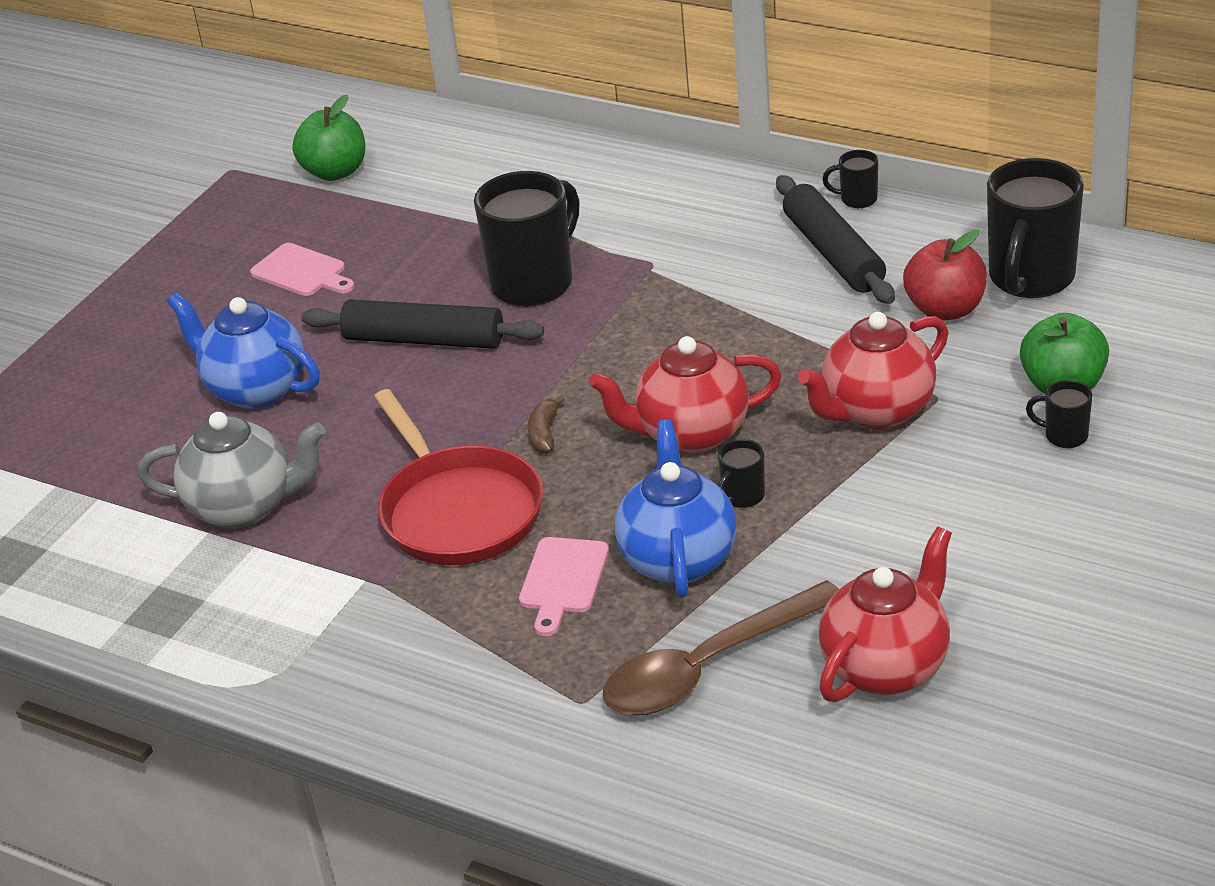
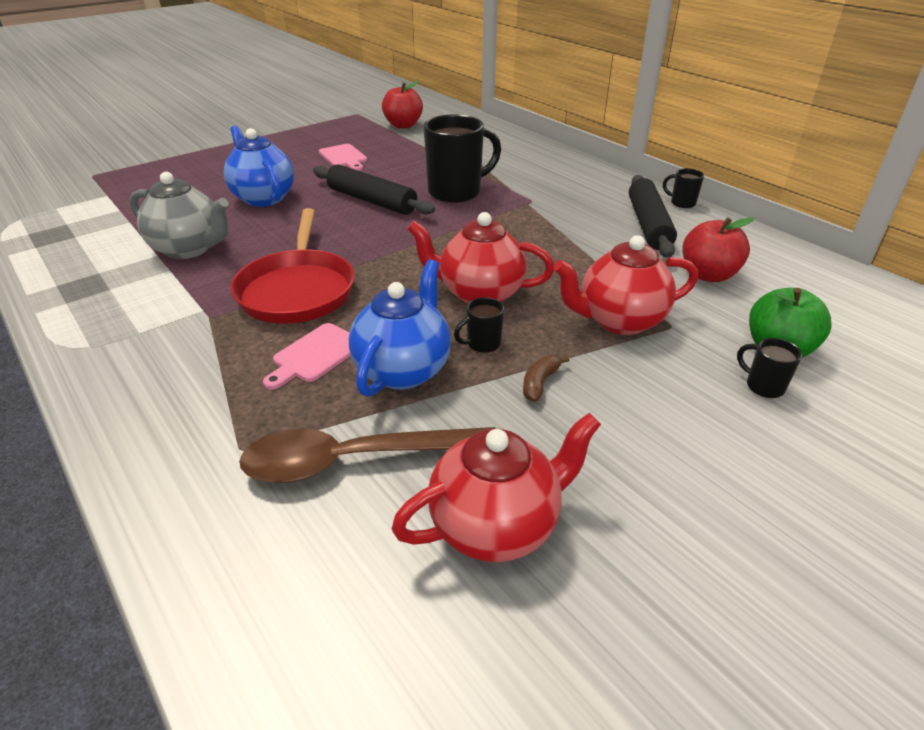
camera: 20 degrees right, 0 degrees up
(335, 172) = (403, 125): green apple -> red apple
(544, 434) = (390, 265): brown banana -> brown banana (540, 383)
(1030, 279) = (783, 274): black mug -> none

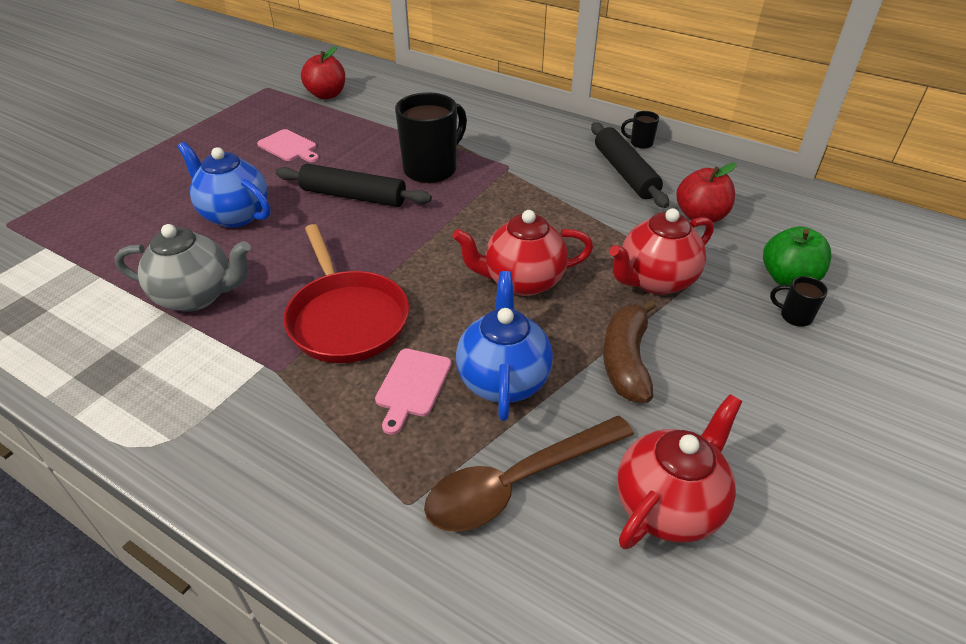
camera: 20 degrees left, 5 degrees up
(482, 344) = (555, 334): black mug -> none
(540, 383) = (626, 361): brown banana -> brown banana, size x1.98

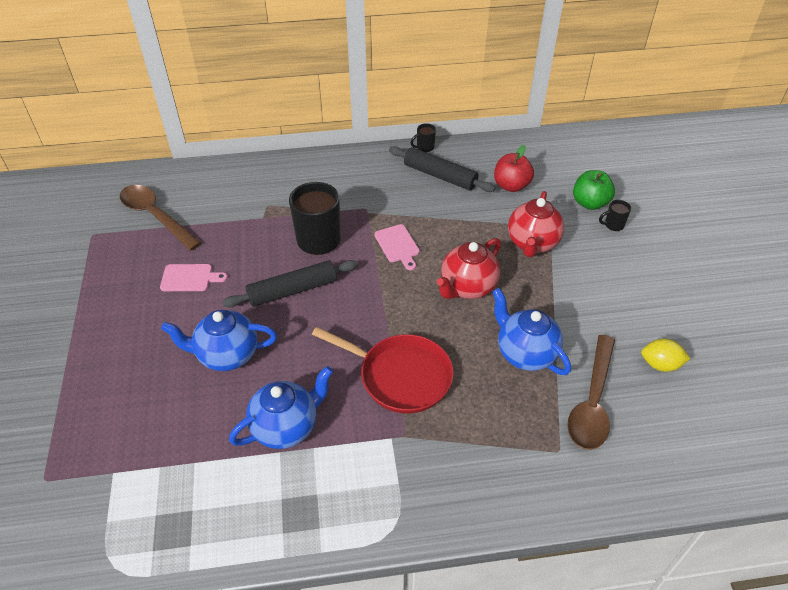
camera: 40 degrees left, 5 degrees up
(197, 296) = (286, 427): grey teapot -> blue teapot
(326, 95) = (155, 216): red apple -> brown spoon
(412, 386) = (486, 390): pink cutting board -> pink cutting board (398, 245)
(626, 361) = (568, 302): brown banana -> none
(668, 505) = (660, 364): red teapot -> yellow lemon

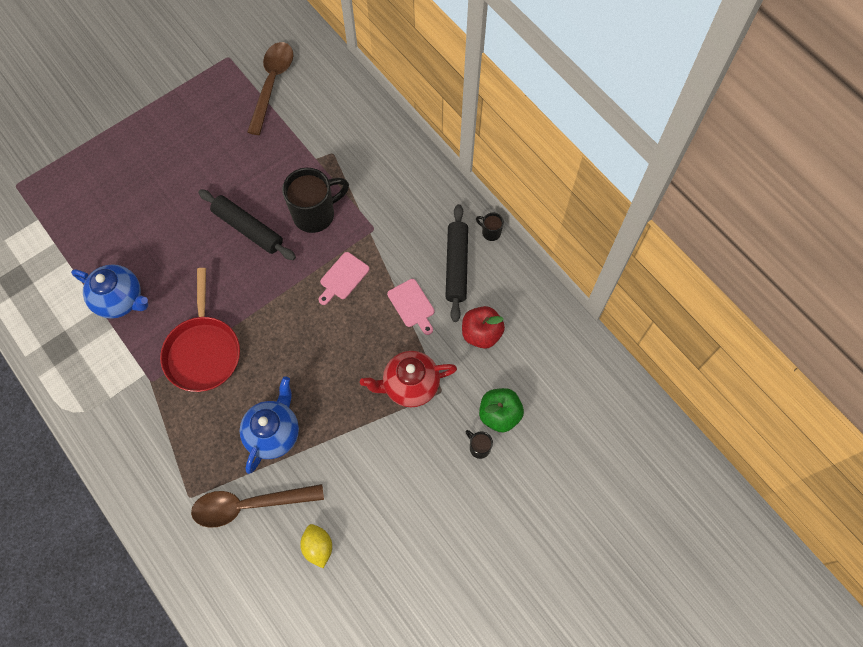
camera: 60 degrees right, 20 degrees up
(190, 278) = (221, 151): pink cutting board -> pink cutting board (412, 305)
(227, 355) = (162, 224): blue teapot -> none
(467, 287) = (324, 356): red teapot -> none

